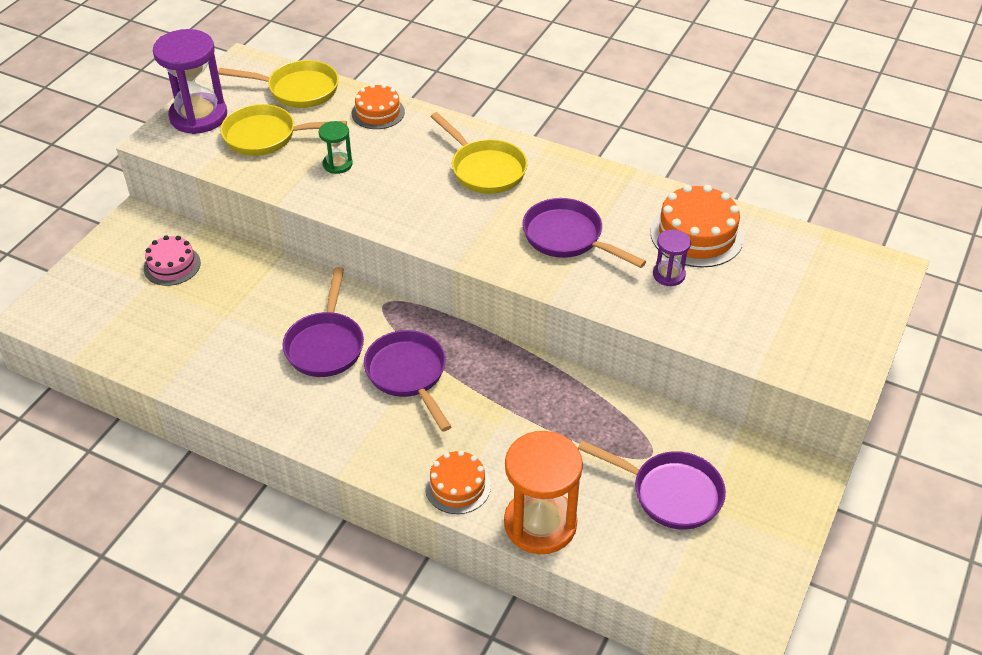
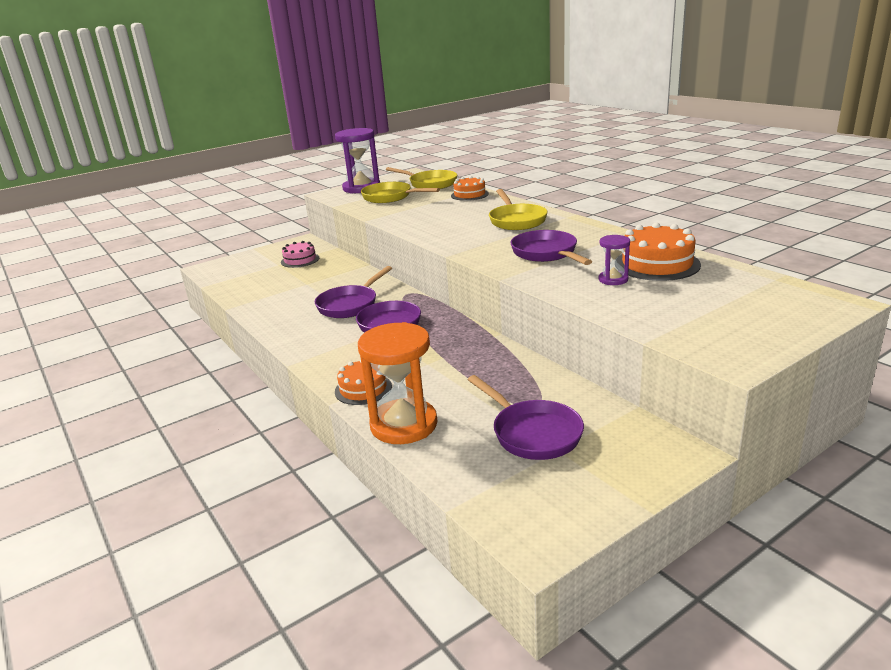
camera: 30 degrees right, 20 degrees down
(337, 164) = (420, 210): green hourglass -> none

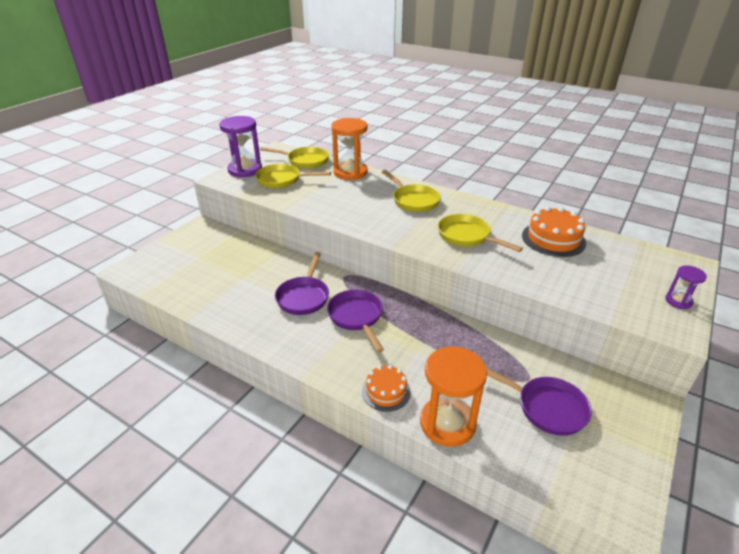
camera: 25 degrees left, 10 degrees up
(300, 260) = (216, 249): pink cake -> none
(469, 194) = (350, 172): orange cake -> orange hourglass
(546, 253) = (467, 236): purple pan -> yellow pan
(613, 279) = (537, 260): purple hourglass -> purple hourglass (678, 301)

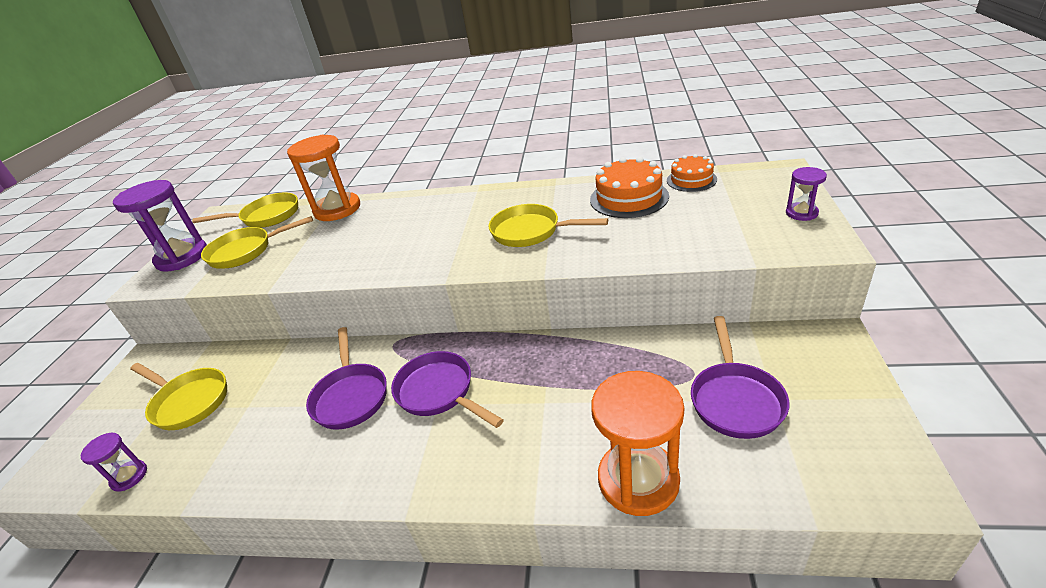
camera: 20 degrees left, 0 degrees up
(169, 289) = (129, 476): none -> purple hourglass
(386, 391) = (535, 476): orange cake -> orange cake (691, 180)
(413, 200) = (439, 214): yellow pan -> yellow pan (188, 401)
(546, 407) = (735, 399): purple pan -> purple pan turned 90 degrees clockwise

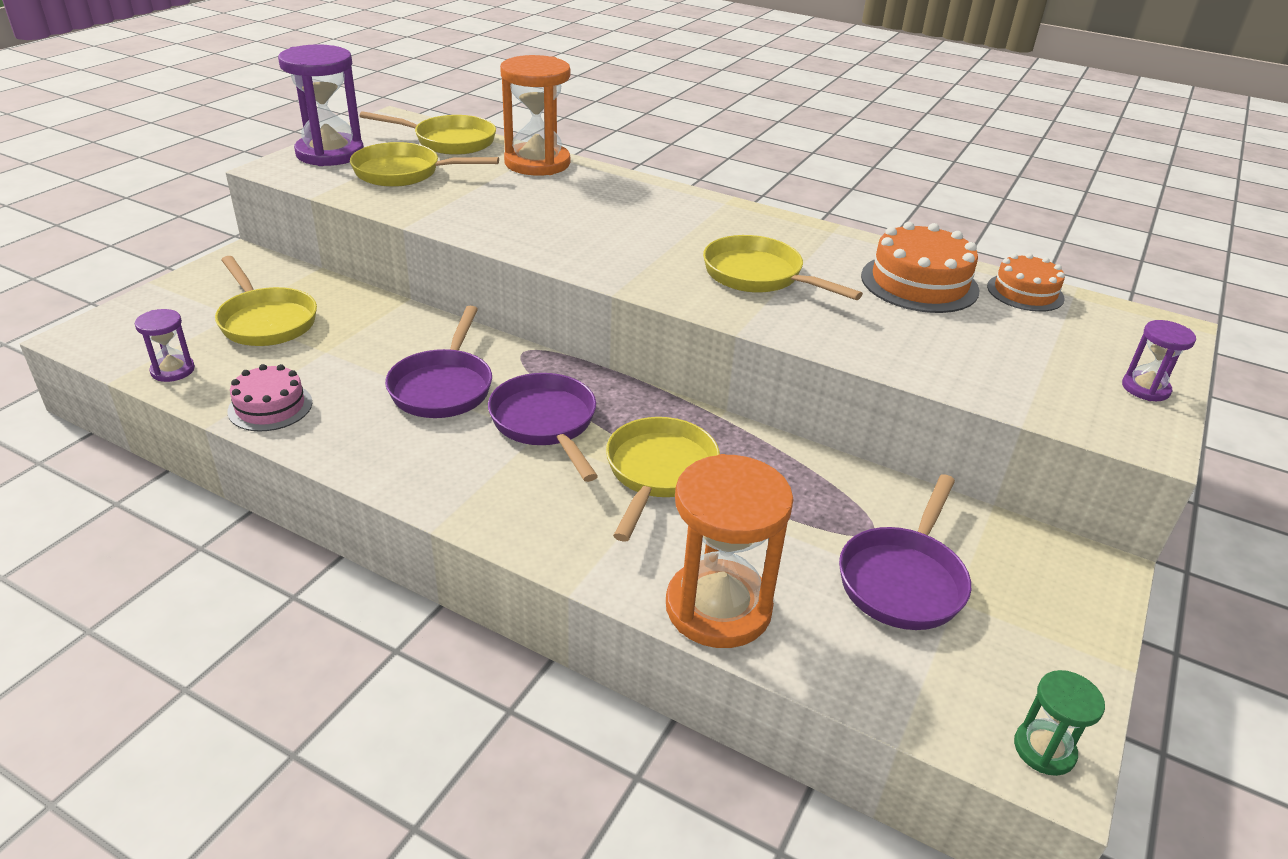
camera: 15 degrees right, 0 degrees up
(225, 472) = (270, 407): none -> pink cake
(536, 394) = (658, 472): none -> yellow pan
(899, 482) = (1044, 749): none -> green hourglass

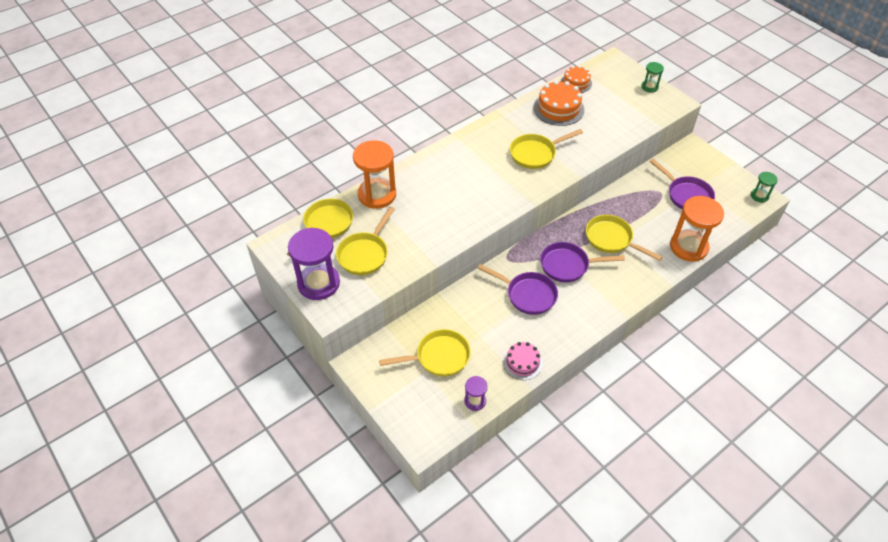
camera: 65 degrees left, 15 degrees up
(1145, 388) = (649, 87): purple hourglass -> green hourglass

